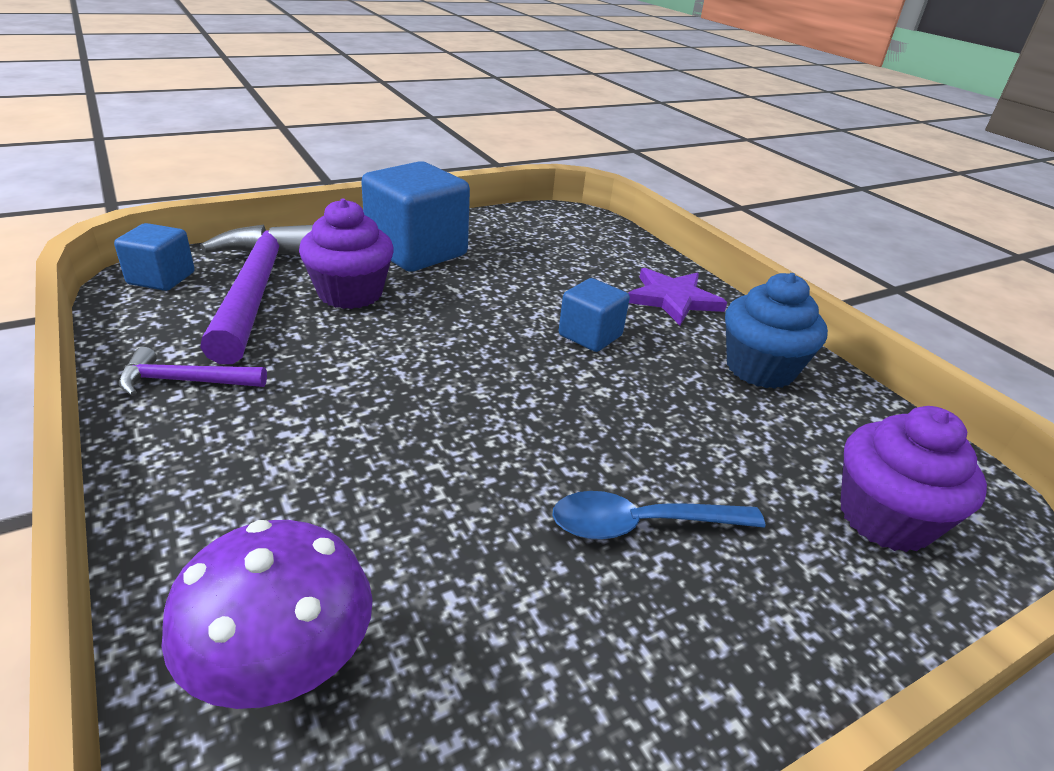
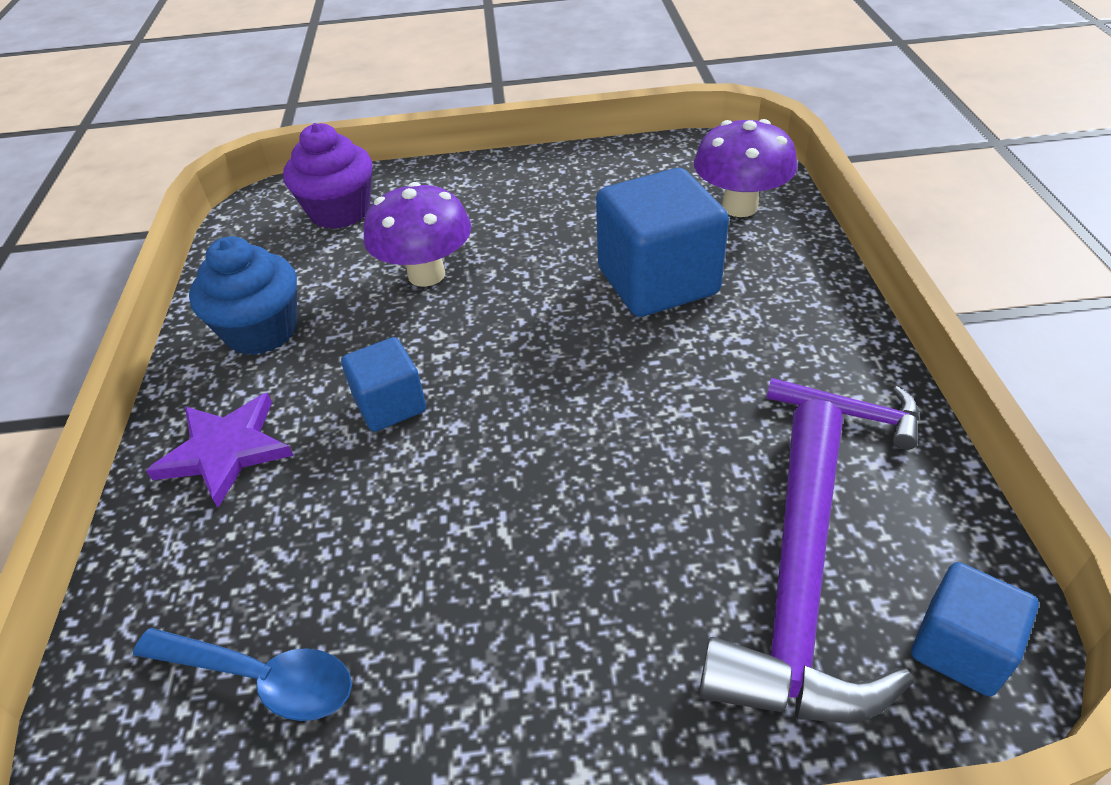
camera: 150 degrees left, 10 degrees up
(350, 293) = (658, 546): purple cupcake -> none
(416, 251) = (520, 659): blue cube -> blue cube (657, 281)
(641, 525) = (502, 233): blue spoon -> blue spoon (261, 678)
(676, 447) = (426, 274): none -> purple mushroom

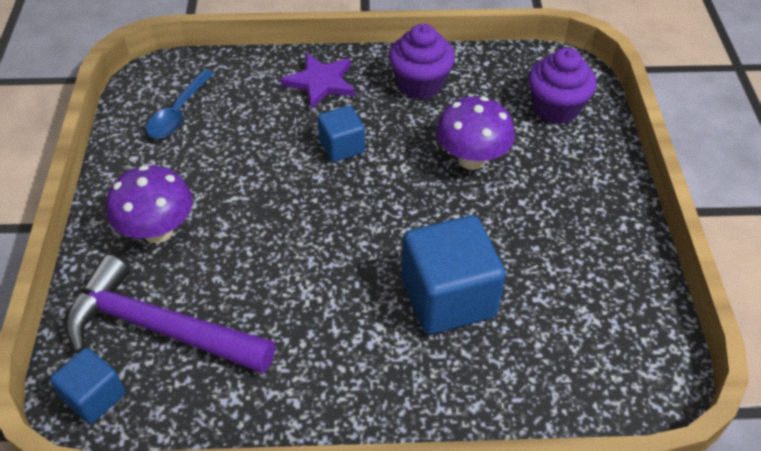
camera: 90 degrees right, 5 degrees up
(262, 331) = (420, 84): blue cupcake -> purple cupcake
(739, 207) = (555, 376): purple mushroom -> purple mushroom (158, 231)
(851, 414) = (279, 393): purple hammer -> none

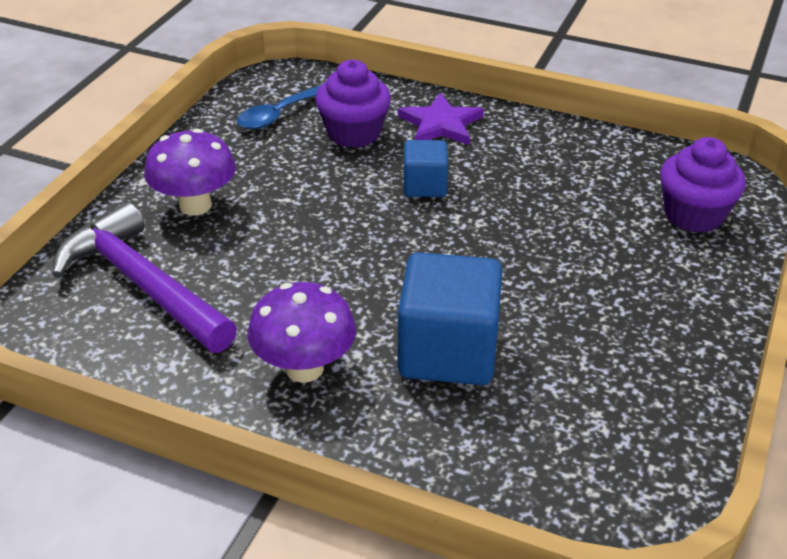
camera: 25 degrees right, 10 degrees down
(94, 397) = (48, 320): blue cube -> none
(420, 84) = (548, 152): purple cupcake -> purple cupcake (354, 133)
(471, 159) = (560, 235): purple mushroom -> purple mushroom (304, 368)

